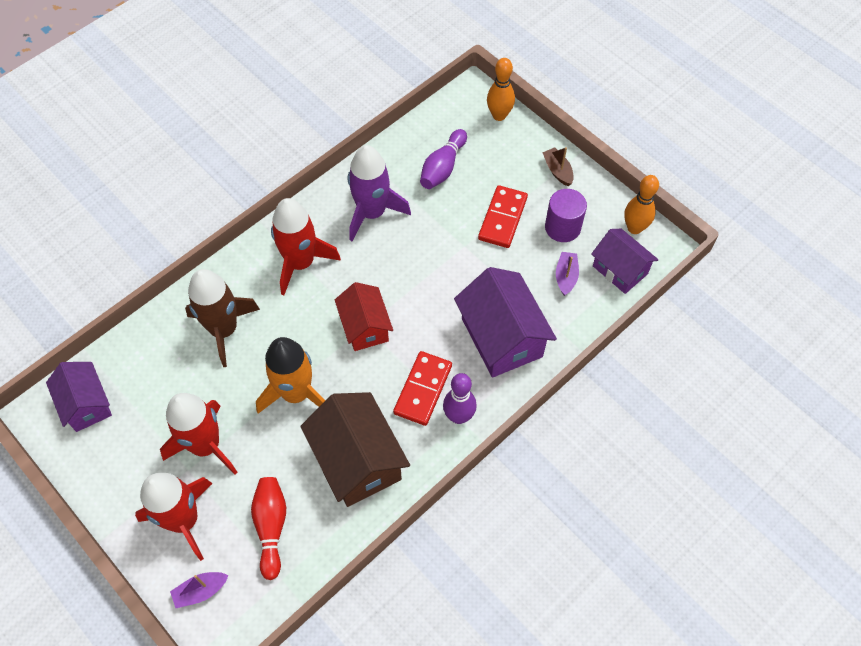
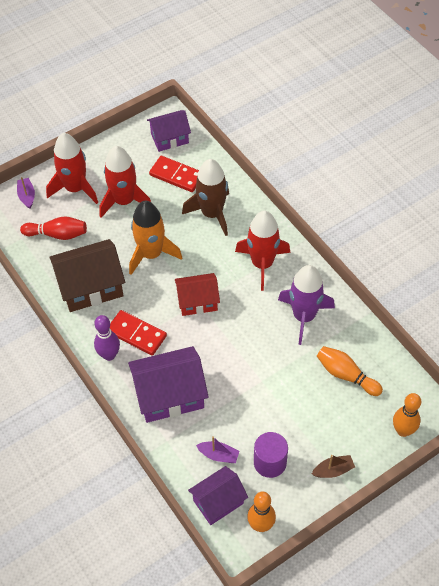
camera: 100 degrees right, 5 degrees down
(443, 167) = (346, 375): purple bowling pin -> orange bowling pin
(502, 218) = (286, 414): red domino -> red domino (176, 175)

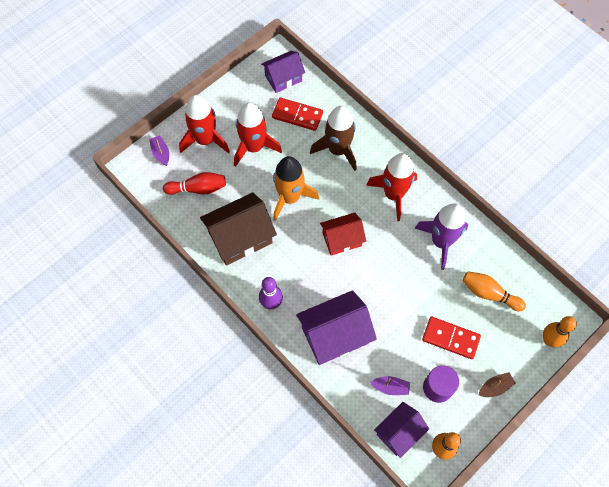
camera: 10 degrees left, 10 degrees up
(136, 334) = (292, 279): red domino -> red domino (450, 338)

